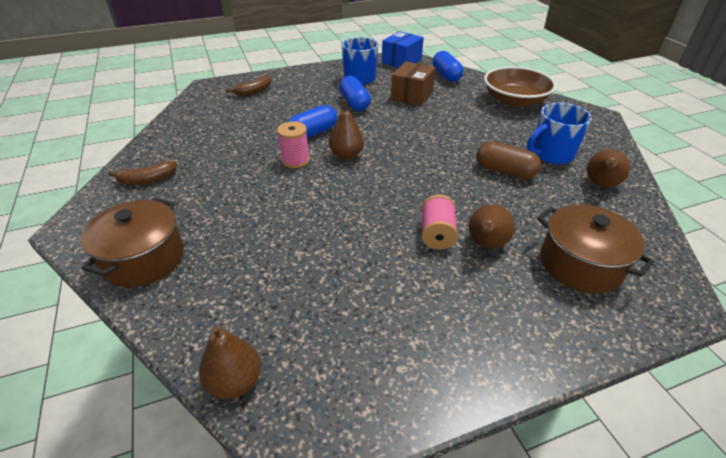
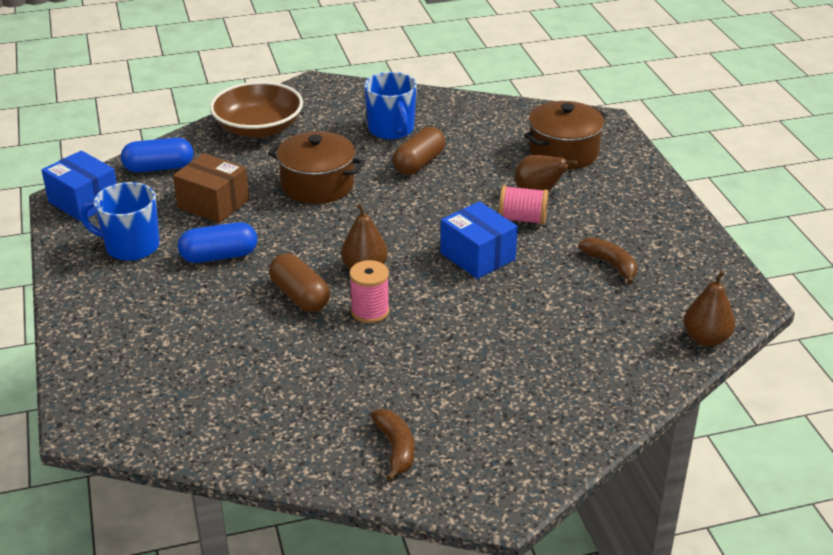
camera: 85 degrees left, 5 degrees down
(143, 259) = (559, 421): brown pot -> brown pot (317, 185)
(254, 91) = (134, 362): brown banana -> brown banana (611, 265)
(313, 133) = (300, 296): blue capsule -> brown capsule
(371, 208) = (477, 256): none -> blue box
(600, 185) = (451, 116): brown pear -> none

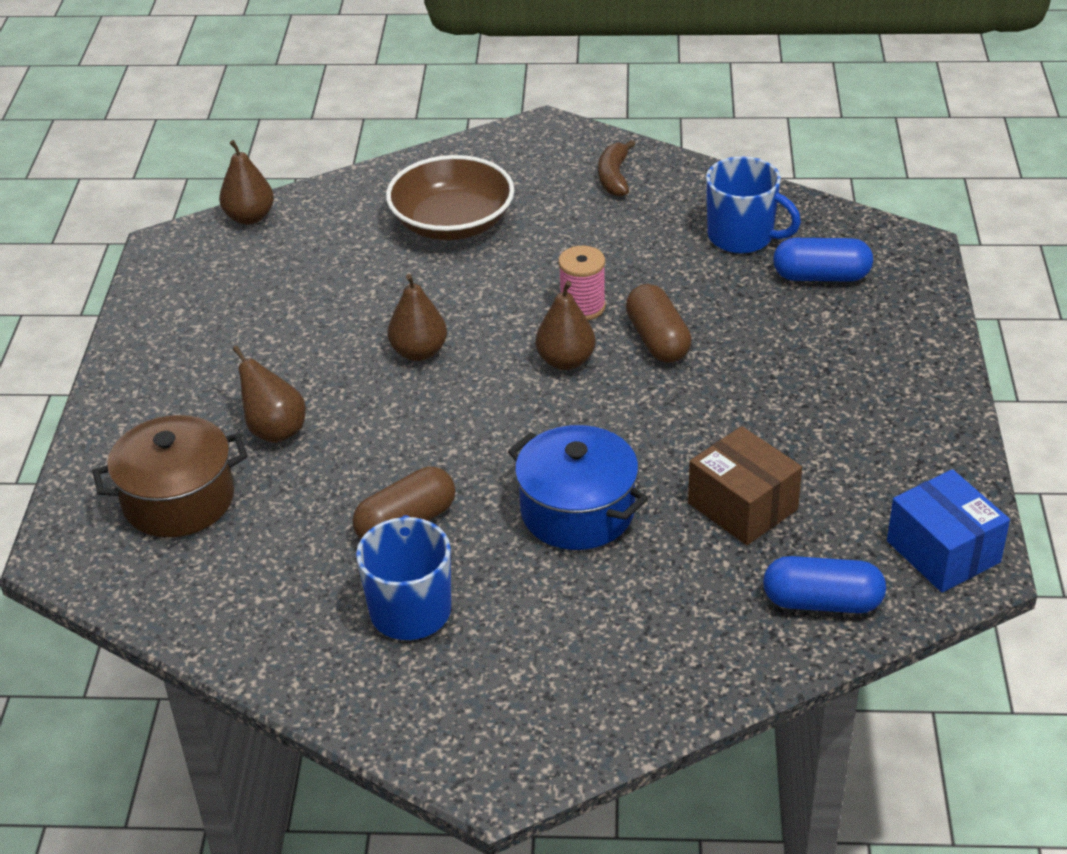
camera: 160 degrees left, 5 degrees up
(131, 246) = (867, 453): blue mug -> blue mug (742, 237)
(219, 256) = (747, 414): blue capsule -> blue capsule (821, 276)
(258, 128) = (636, 666): brown bowl -> brown bowl (452, 223)
(317, 185) = (577, 511): brown pot -> blue pot
(477, 256) = (419, 352): blue box -> brown pear
(522, 219) = (326, 394): pink spool -> none
(611, 265) = (271, 312): brown banana -> none

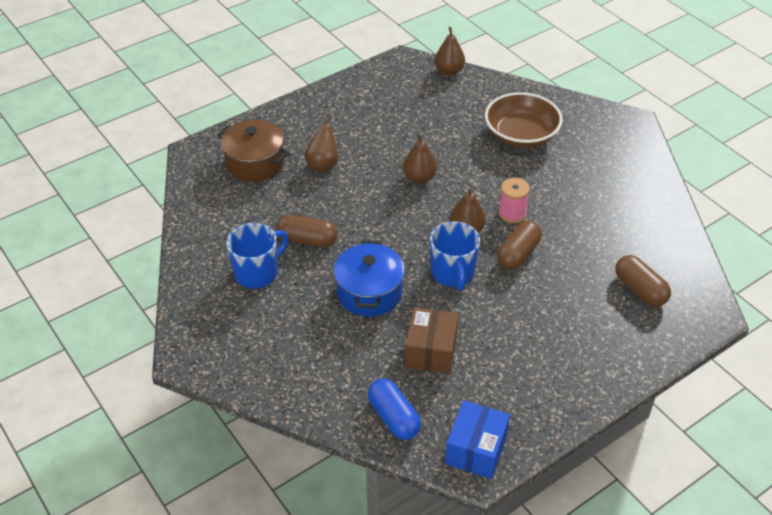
camera: 50 degrees right, 5 degrees up
(614, 177) = (624, 168): brown banana -> none
(742, 237) = (635, 241): blue mug -> blue mug (453, 273)
(821, 276) = (640, 289): blue capsule -> brown capsule

